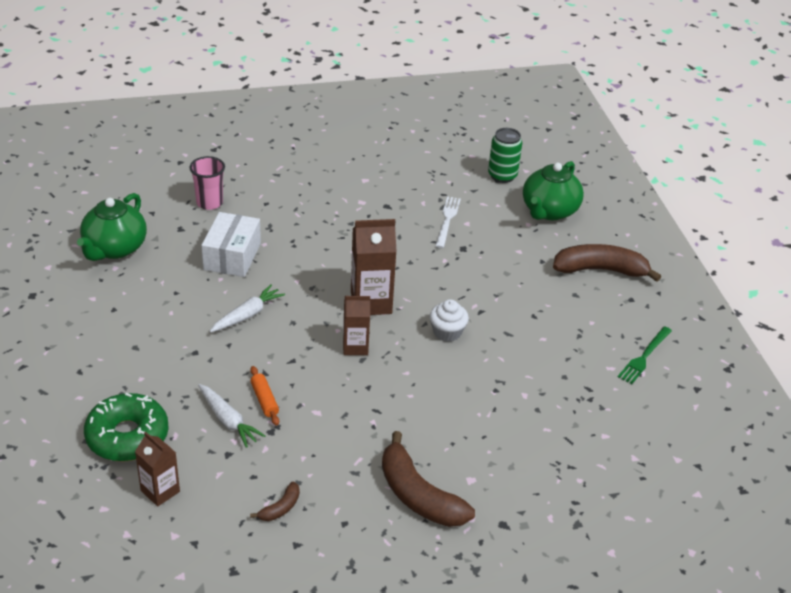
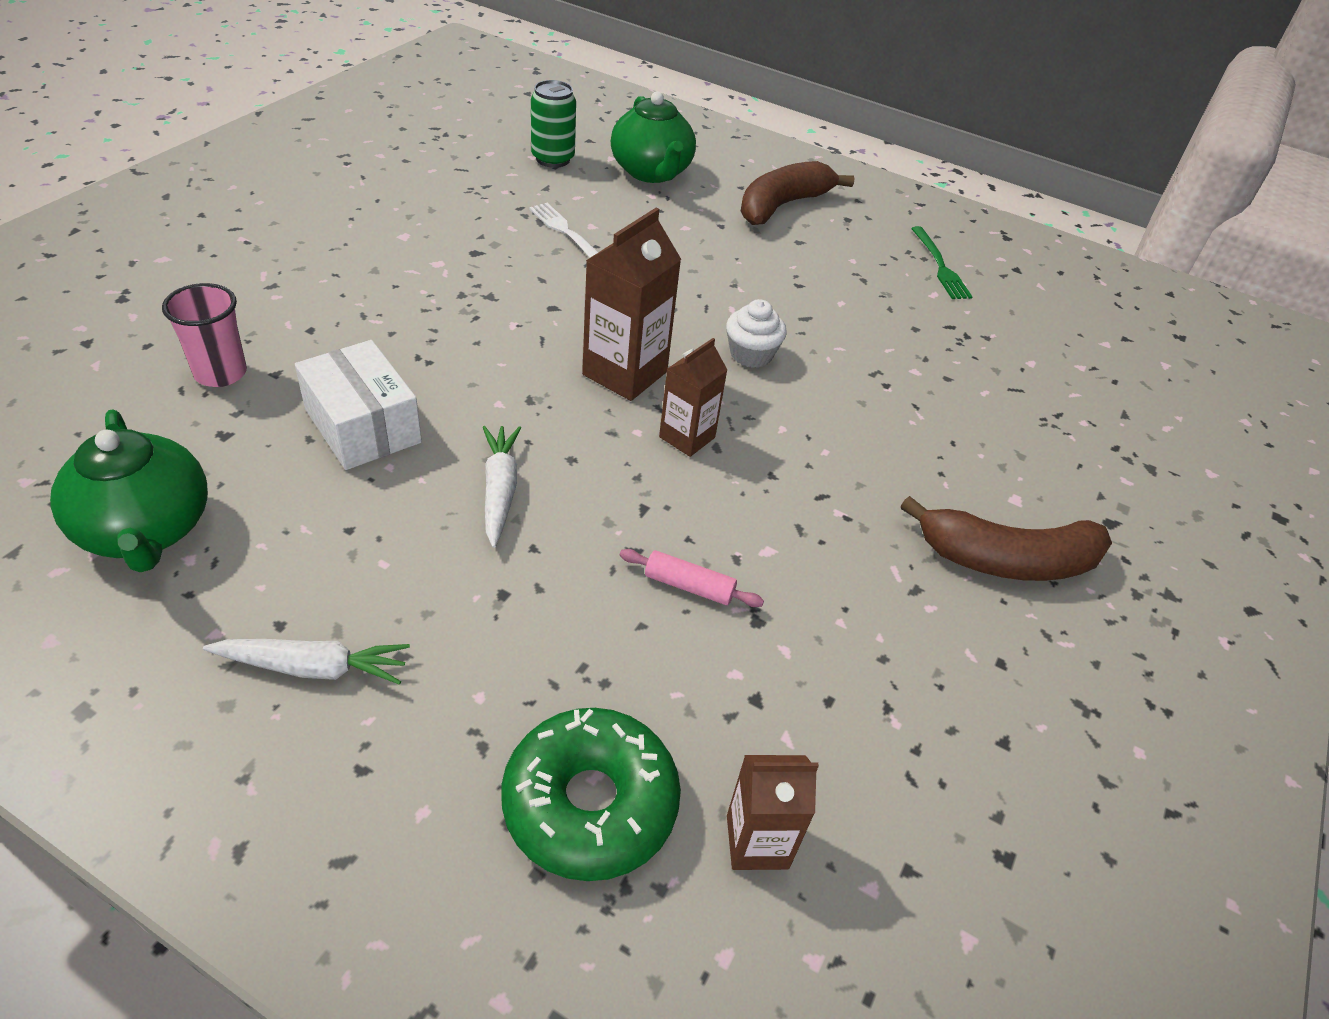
camera: 50 degrees left, 5 degrees up
(228, 420) = (687, 652): white carrot -> white carrot (313, 667)
(264, 400) = (689, 586): orange rolling pin -> pink rolling pin
(280, 508) = (919, 712): brown banana -> none

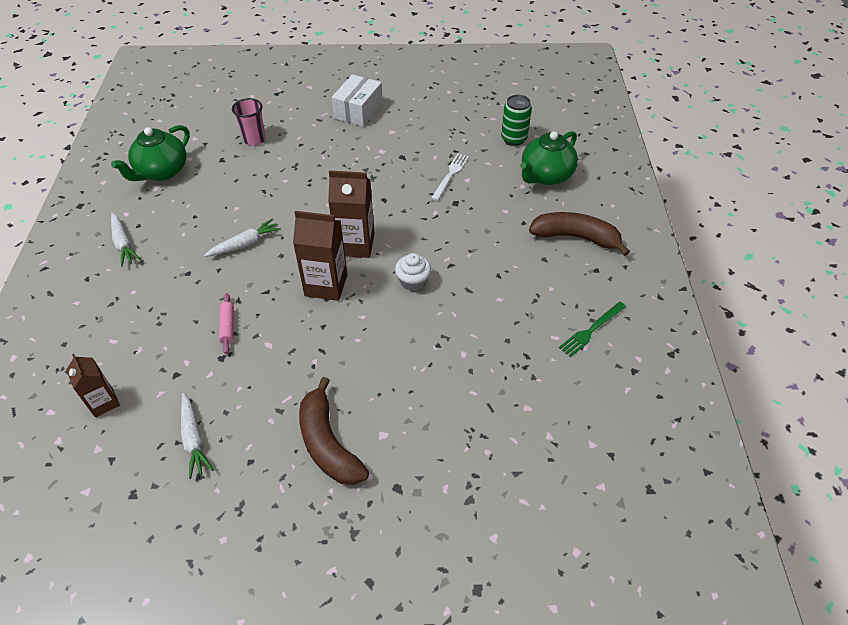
camera: 65 degrees right, 5 degrees up
(362, 426) = (253, 189): white box -> white box (358, 111)
(590, 804) = (99, 345): green donut -> none
(687, 437) = (326, 285): brown carton -> brown carton, size x1.61
(921, 722) = (194, 439): none -> white carrot

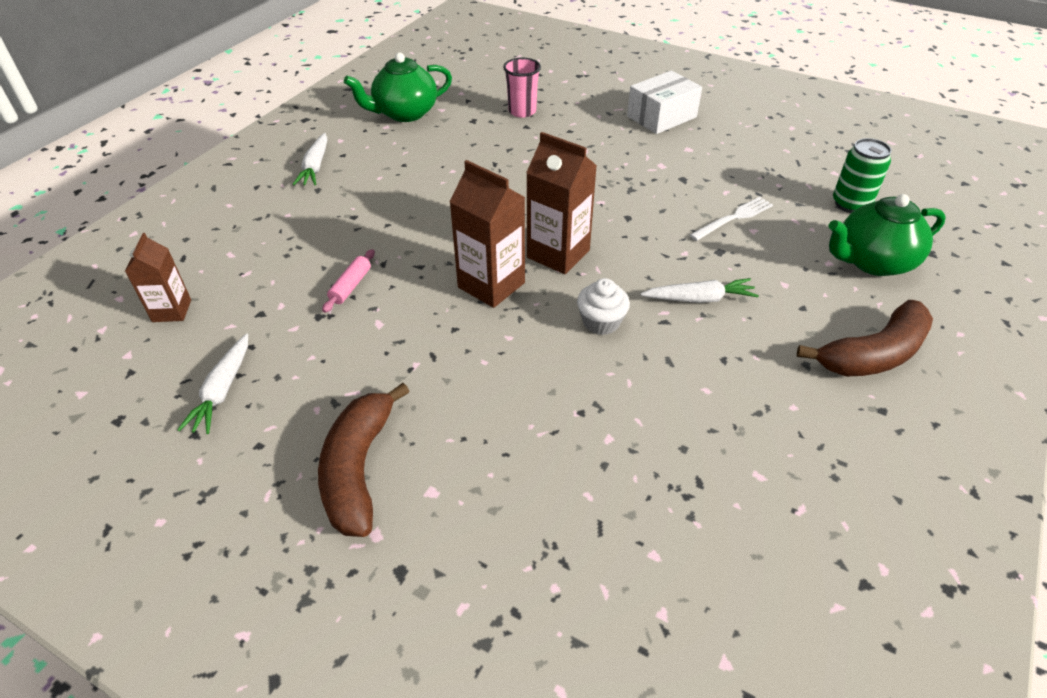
camera: 30 degrees right, 5 degrees down
(245, 244) = (434, 209): white carrot -> white carrot (699, 299)
(575, 237) = (873, 354): brown banana -> brown banana turned 105 degrees clockwise
(591, 330) = (825, 491): green fork -> none

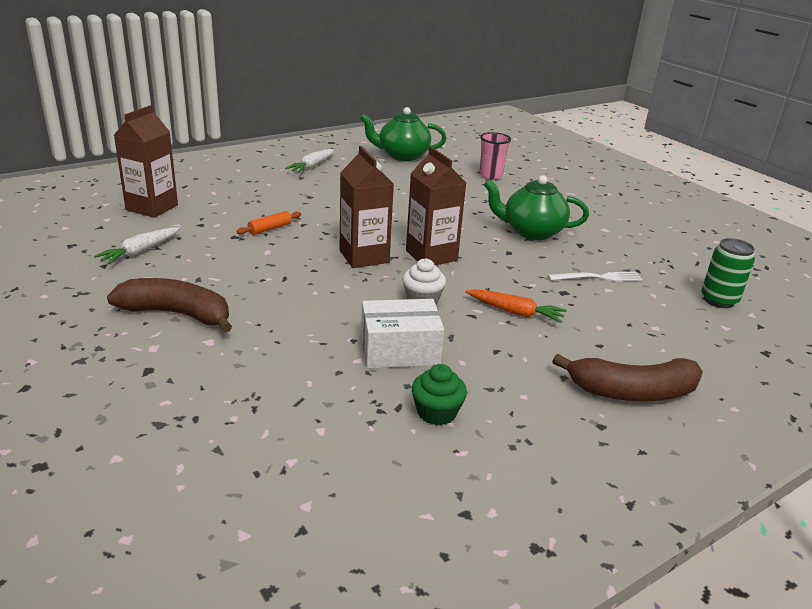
camera: 25 degrees right, 15 degrees down
(172, 311) = (152, 207): brown carton -> brown carton, size x1.61
(351, 286) = (270, 229): pink rolling pin -> orange rolling pin
(358, 469) = (177, 314): brown banana -> brown banana turned 75 degrees clockwise
(661, 117) = (602, 206): white box -> white box (399, 350)
(699, 299) = (515, 312): white carrot -> orange carrot
(739, 470) = (436, 412): none -> green cupcake
(872, 261) = (698, 339): green teapot -> green teapot (531, 232)

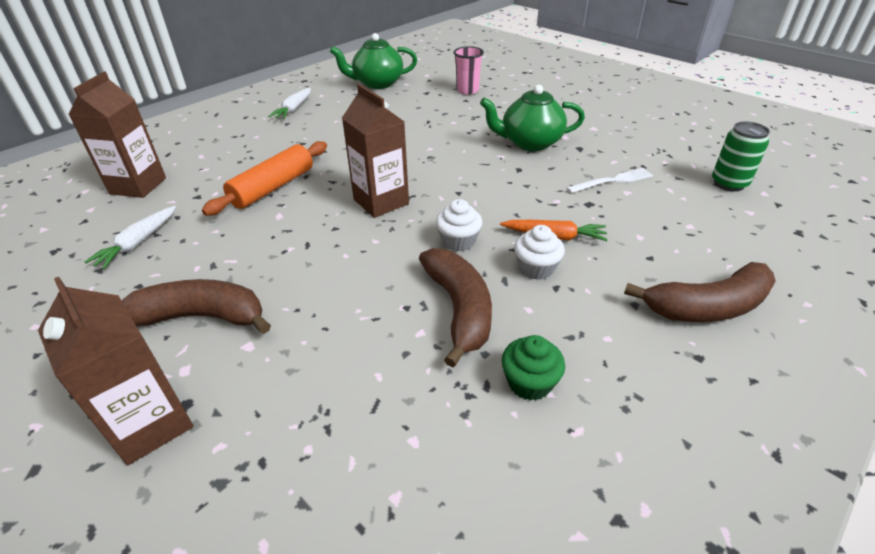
camera: 10 degrees left, 10 degrees up
(270, 229) = (273, 187): orange rolling pin -> orange rolling pin, size x1.97
(399, 350) = (459, 309): white box -> brown banana
(431, 255) = (447, 187): brown carton -> brown carton (151, 424)
(485, 333) = (536, 268): none -> white cupcake

